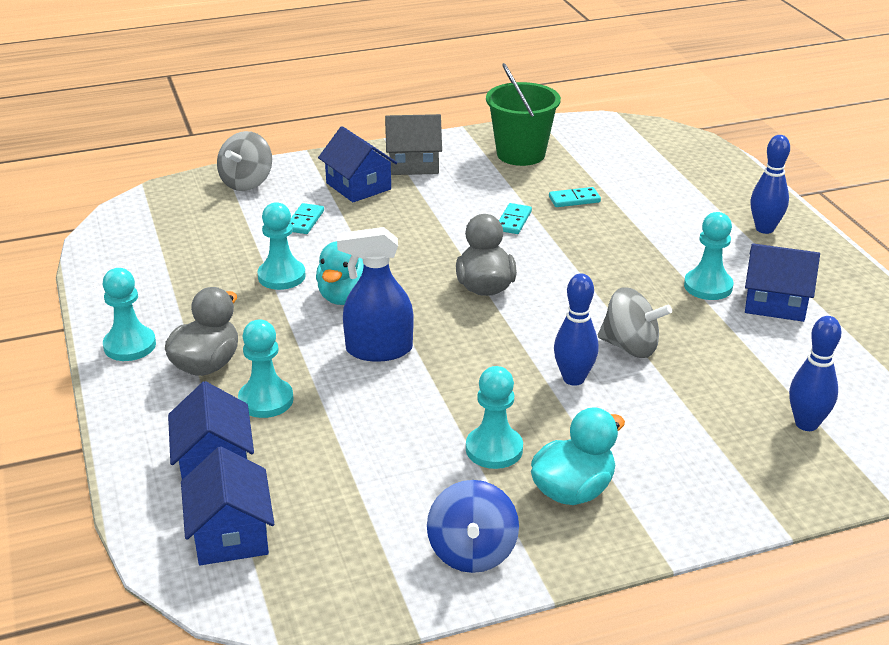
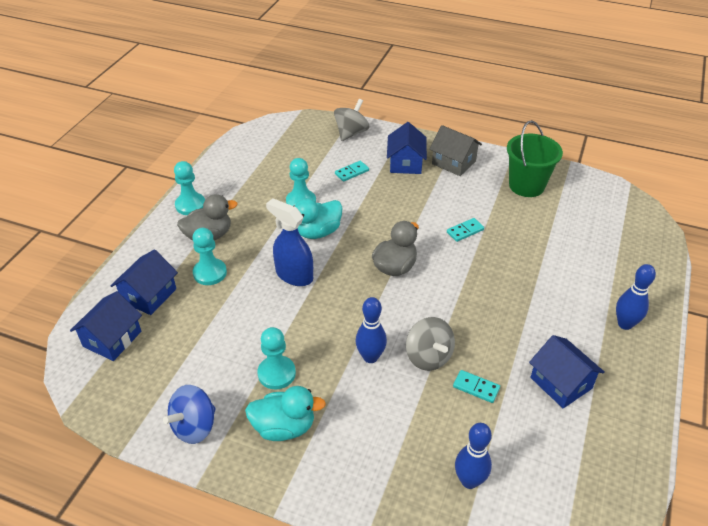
camera: 40 degrees right, 10 degrees up
(247, 183) = (351, 133): grey spinning top -> grey spinning top turned 150 degrees clockwise
(574, 199) = (520, 235): turquoise domino -> turquoise domino (476, 387)
(708, 286) = (530, 344): turquoise pawn -> none

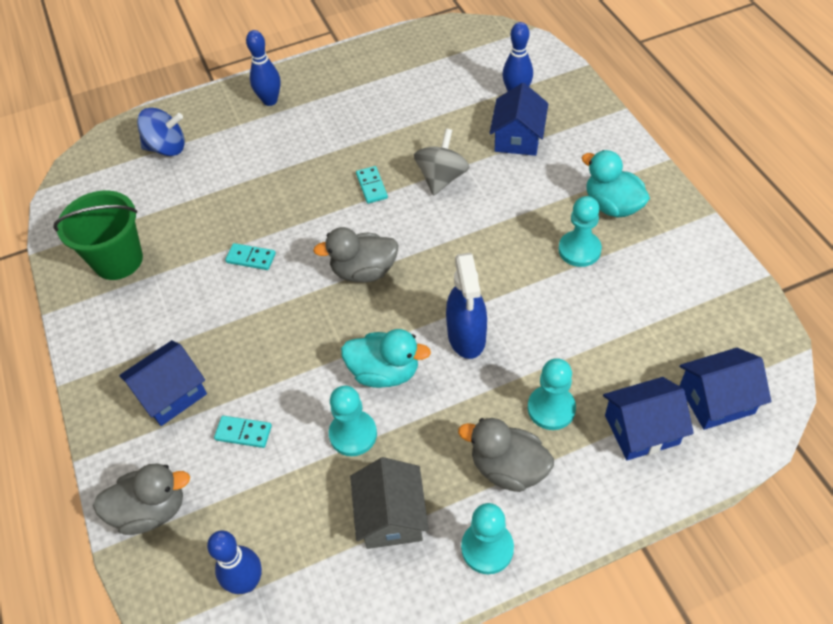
camera: 130 degrees left, 10 degrees up
(194, 426) = (687, 254): blue spinning top -> blue spinning top (167, 148)
(351, 133) = (151, 510): grey spinning top -> grey duck
(370, 357) = (487, 209): blue bowling pin -> blue bowling pin (247, 582)
(453, 162) = (127, 349): grey house -> grey house (391, 516)
(476, 387) = (437, 136): turquoise domino -> turquoise domino (372, 186)
(561, 383) = (376, 100): blue house -> blue house (518, 138)

